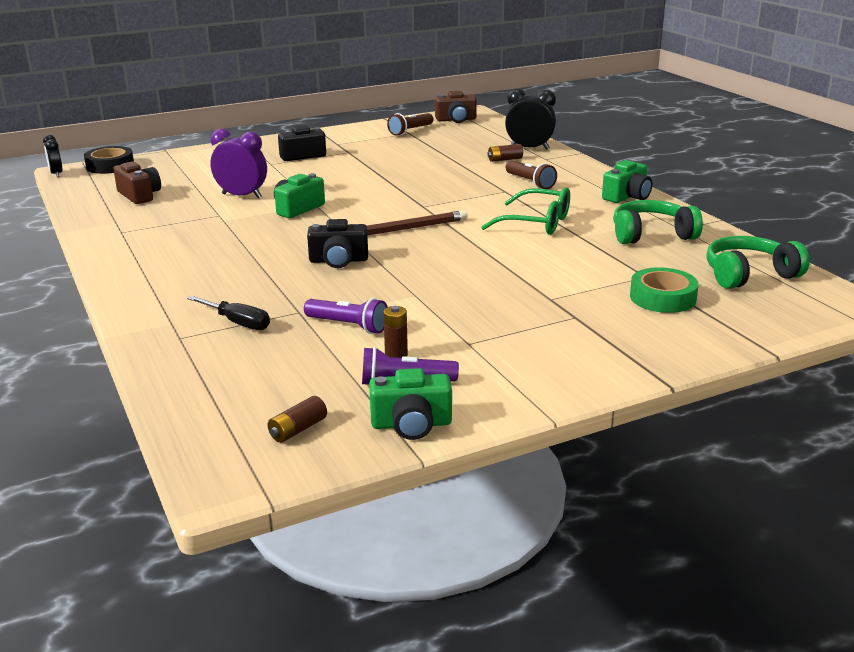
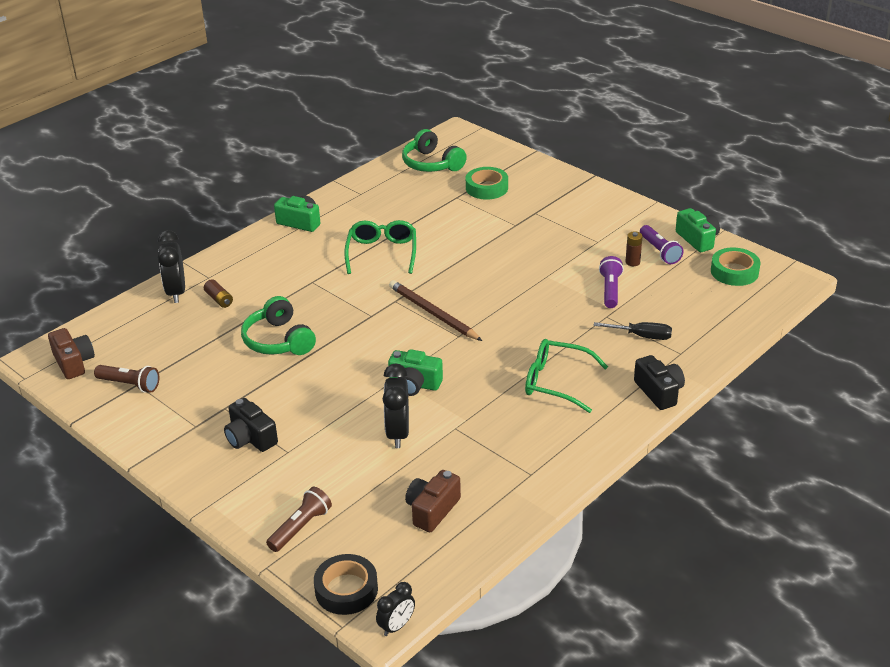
camera: 110 degrees left, 10 degrees up
(222, 263) = (556, 382): none -> green glasses
(238, 323) = (642, 336): black screwdriver -> black screwdriver turned 90 degrees clockwise
(242, 196) = (398, 433): purple clock -> black clock
(298, 429) = (734, 272): brown battery -> green tape
(338, 260) = (512, 325): black camera -> black camera (659, 392)
(530, 182) = (283, 273): brown flashlight -> brown flashlight (300, 527)
(651, 235) = (380, 203): green headphones -> green headphones (278, 340)

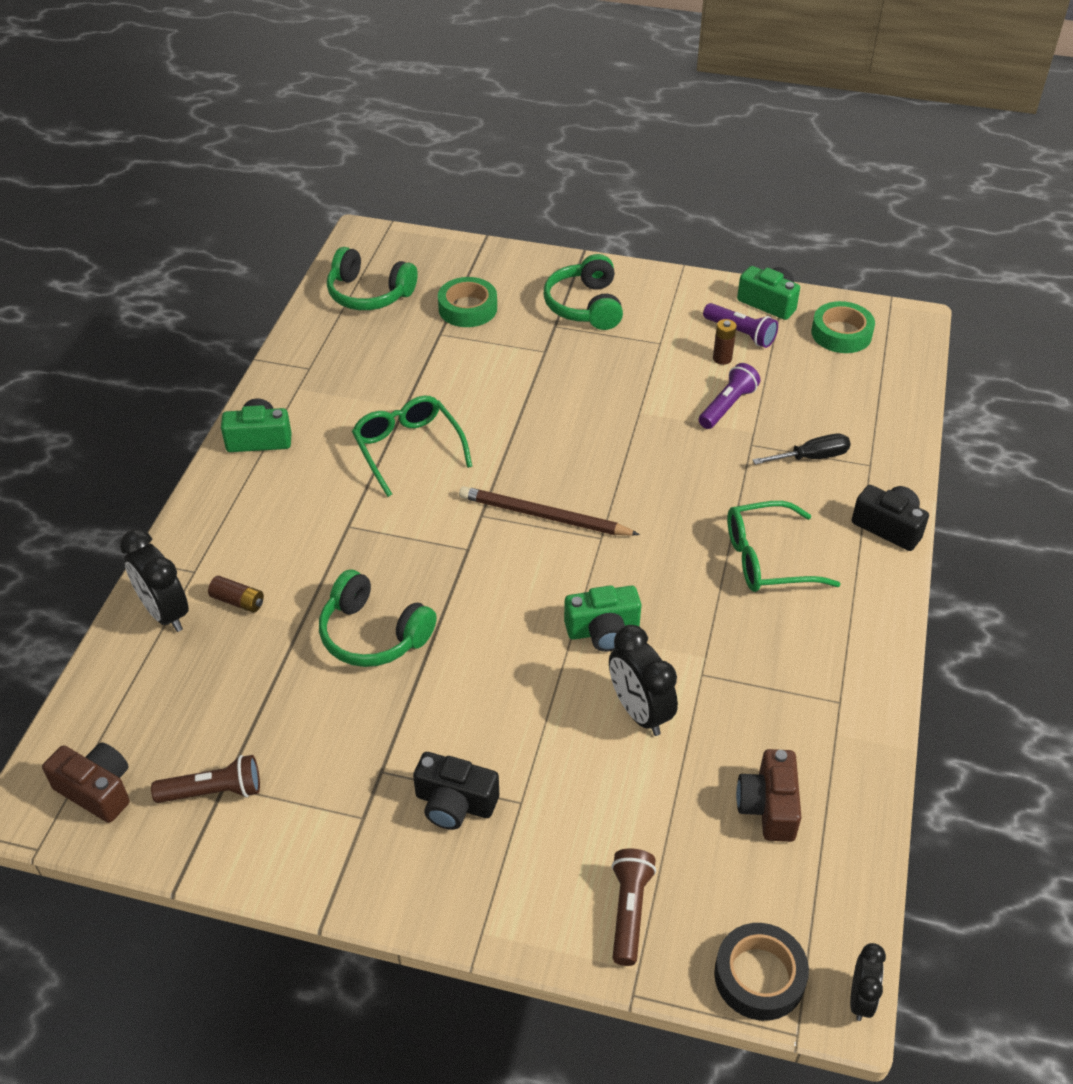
camera: 30 degrees left, 10 degrees up
(565, 207) = (585, 306): none -> green headphones
(610, 290) = (727, 406): purple flashlight -> purple flashlight turned 60 degrees clockwise

